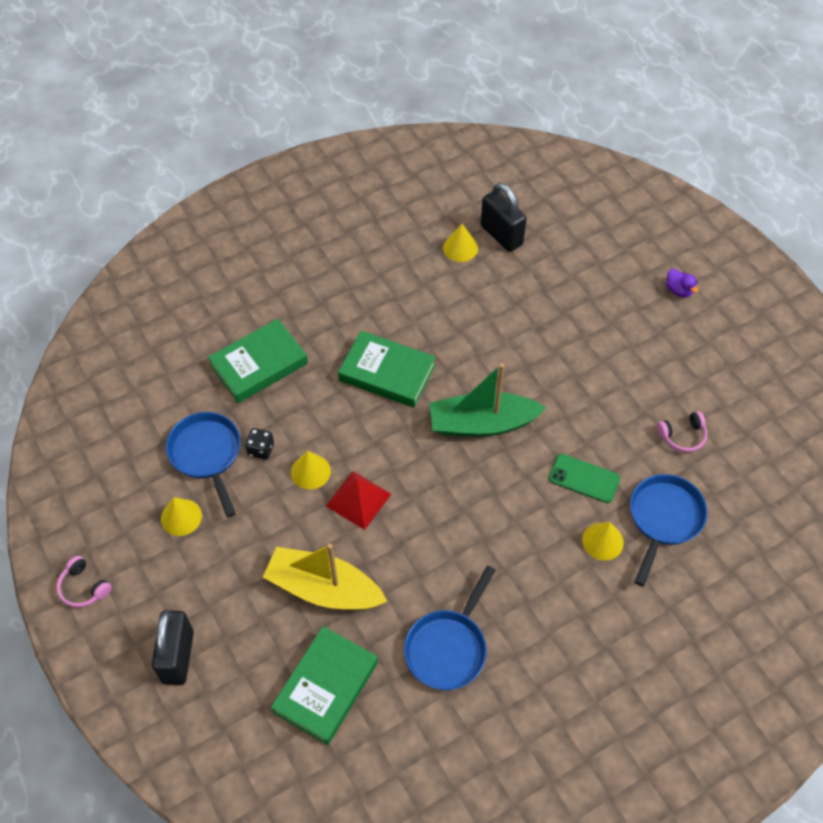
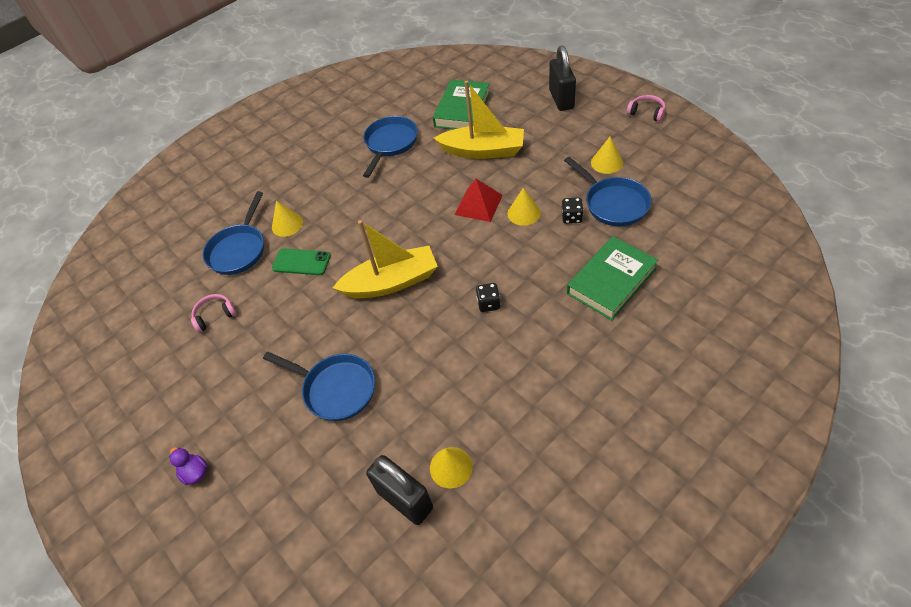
camera: 175 degrees right, 5 degrees down
(387, 373) = (488, 304): green book -> black dice
(482, 423) = (391, 282): green boat -> yellow boat
(551, 329) = (336, 389): none -> blue pan

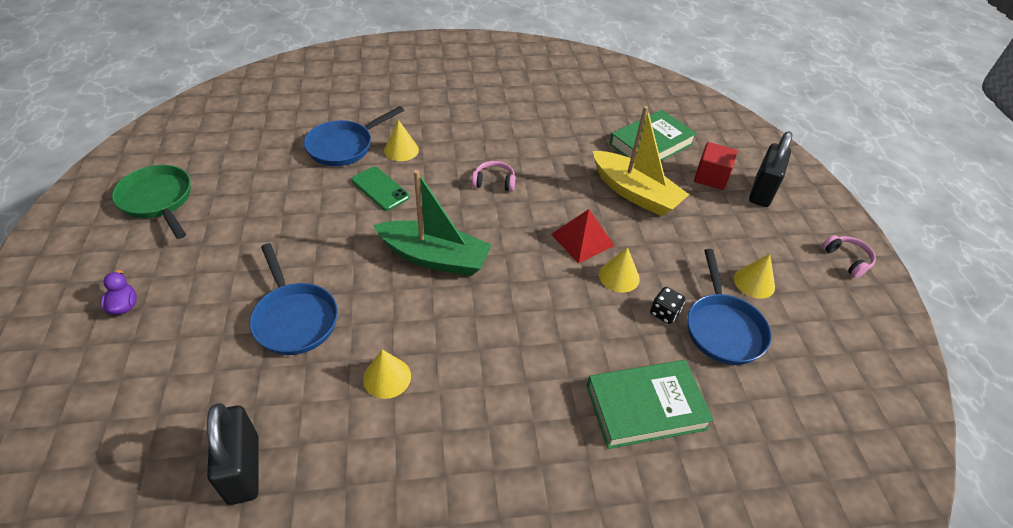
camera: 25 degrees right, 5 degrees down
(130, 386) = (158, 200): none -> green pan
(215, 315) = (272, 187): pink headphones -> pink headphones (494, 182)
(390, 144) = (555, 135): blue pan -> none
(391, 282) = (434, 257): yellow boat -> green boat
(451, 467) = (311, 472): yellow cone -> yellow cone (387, 377)
(488, 304) = (501, 340): black dice -> none
(521, 109) = (710, 177): none -> red cube

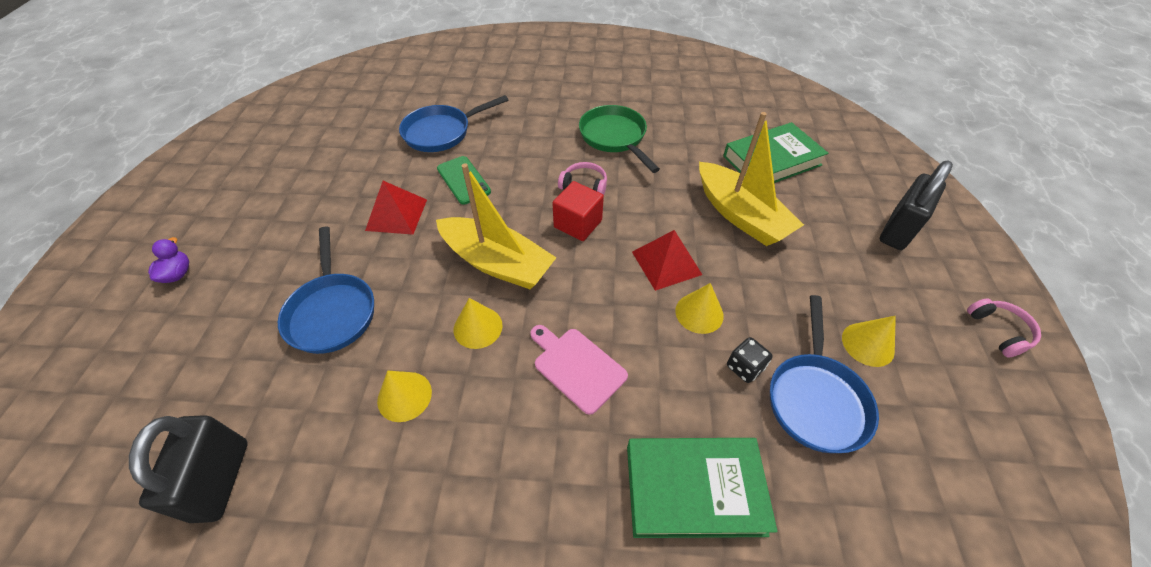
camera: 15 degrees right, 5 degrees up
(158, 200) = (249, 169): green pan -> green pan (614, 137)
(326, 226) = (396, 214): none -> red pyramid
(401, 150) = (497, 141): yellow cone -> yellow cone (478, 327)
(434, 257) = (497, 263): green boat -> yellow boat
(529, 332) = (577, 367): none -> pink cutting board
(710, 177) = (836, 206): red cube -> red cube (578, 224)

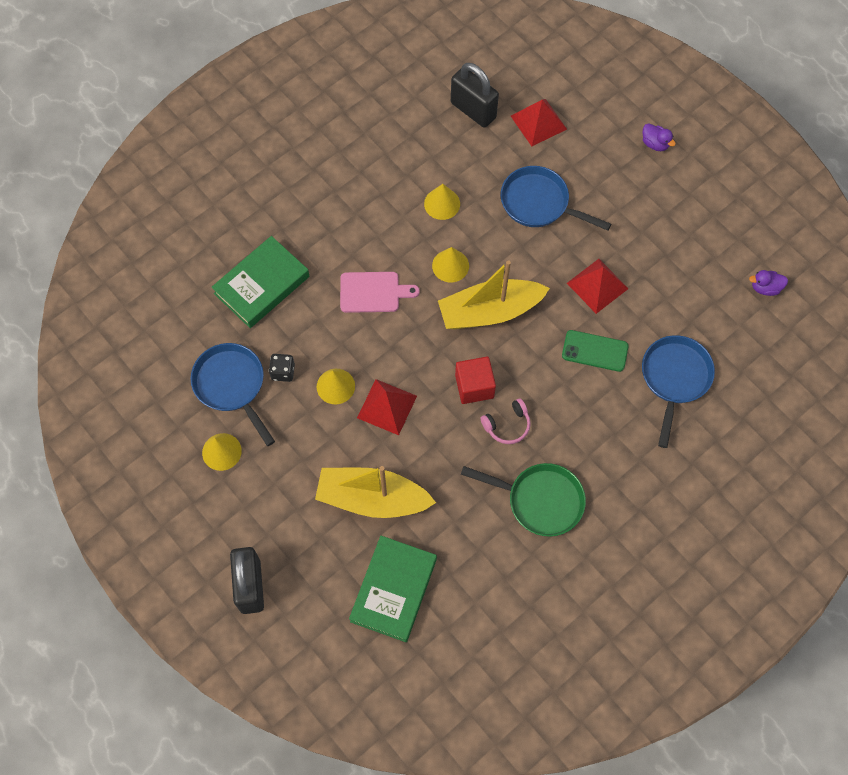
camera: 135 degrees right, 15 degrees up
(202, 392) = (538, 122): none -> red pyramid
(310, 132) = (765, 288): none -> purple duck
(999, 331) = (145, 536): pink headphones -> none

